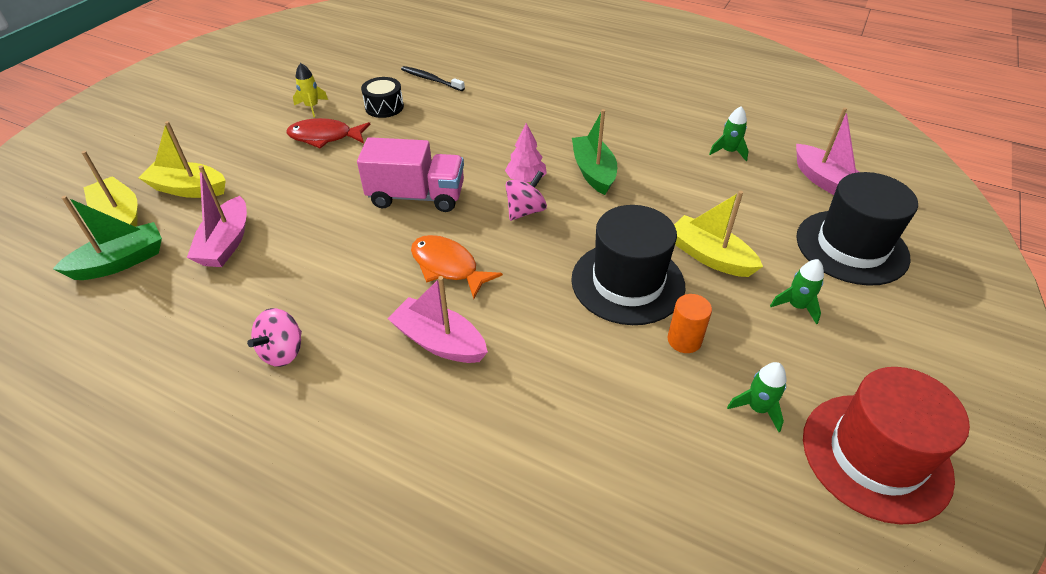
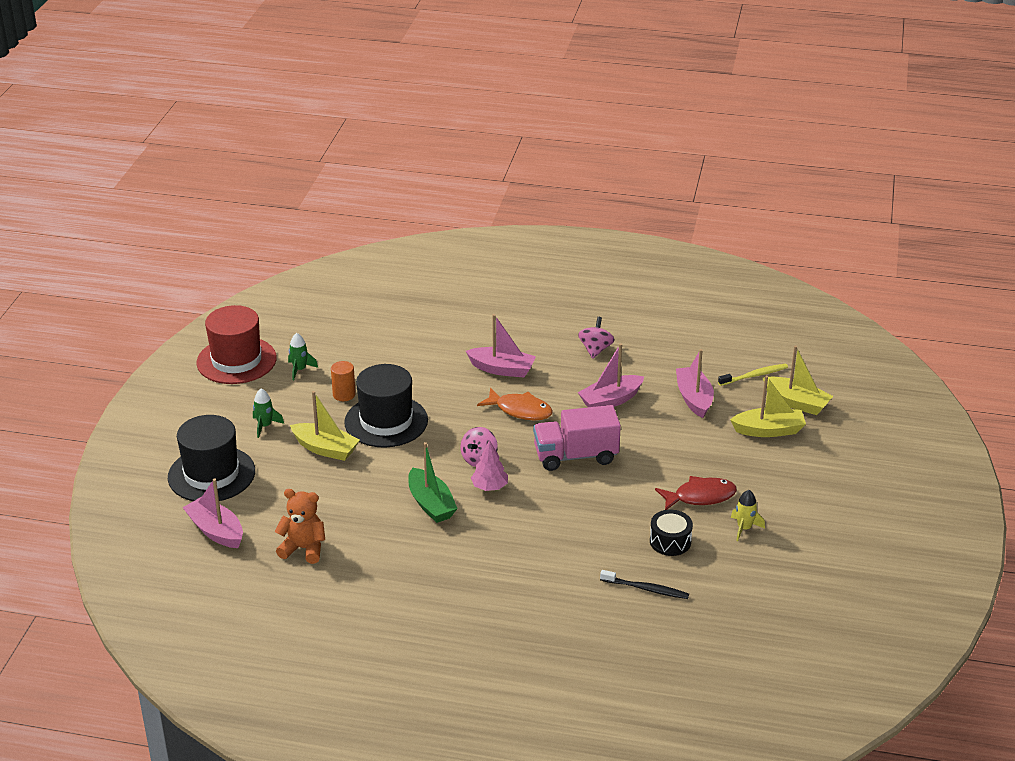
camera: 165 degrees right, 10 degrees down
(120, 262) = (754, 375): green boat -> yellow toothbrush
(327, 260) = (610, 400): none -> pink boat
(728, 151) = (303, 548): green rocket -> orange teddy bear

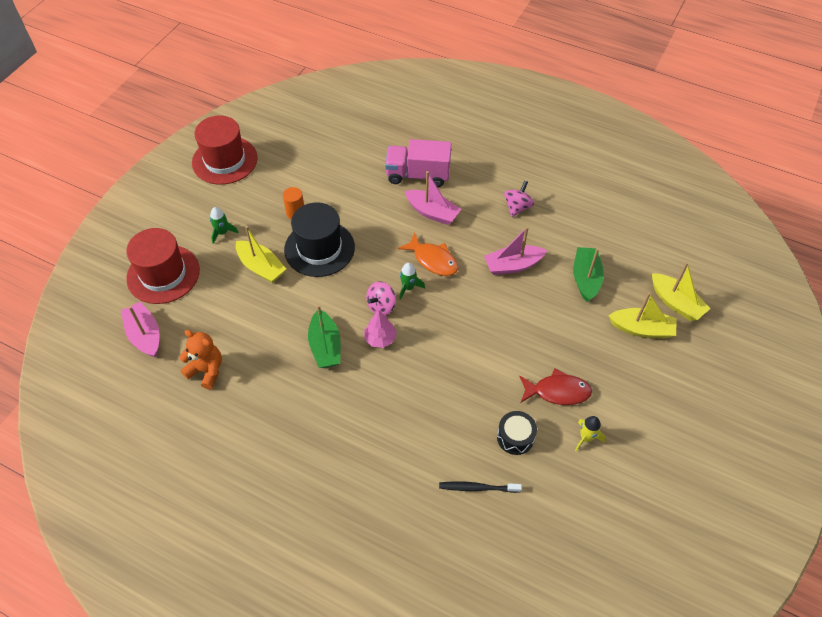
camera: 15 degrees right, 20 degrees up
(211, 474) = (163, 274): black hat -> red hat
(300, 369) = (270, 179): green rocket -> green rocket (408, 287)
(575, 456) = (463, 320): pink truck -> pink truck (418, 175)
(646, 589) = (477, 488): black toothbrush -> black toothbrush turned 150 degrees clockwise
(694, 398) = (586, 279): pink boat -> green boat
(754, 375) = (647, 264): yellow toothbrush -> none

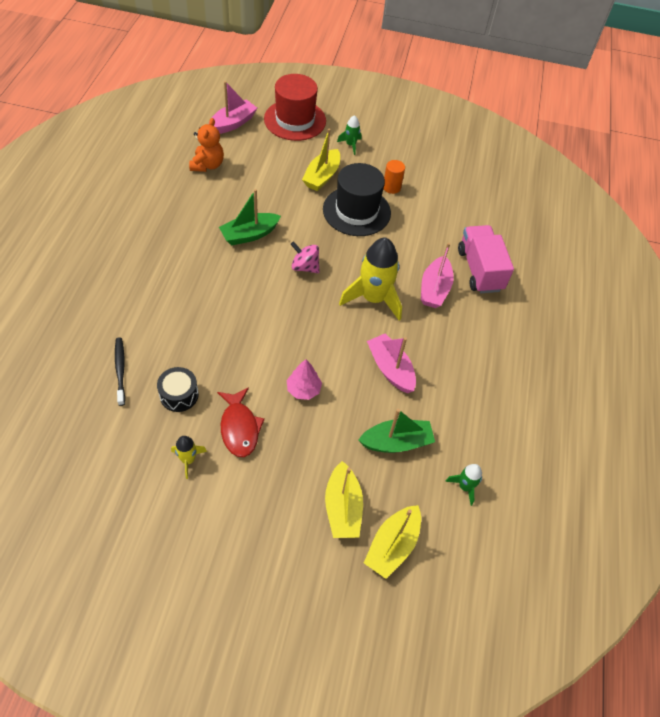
camera: 70 degrees right, 0 degrees up
(224, 160) = (432, 129): red hat -> none
(380, 338) = (268, 272): pink tree -> pink tree (303, 389)
(408, 287) = (333, 284): green rocket -> green rocket (464, 487)
(433, 260) = (373, 298): orange fish -> yellow rocket
(517, 207) = (473, 364): pink spinning top -> none

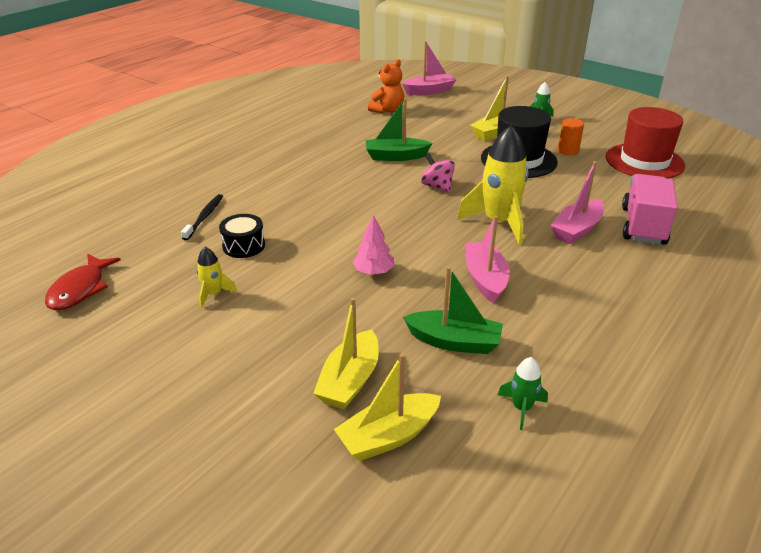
camera: 30 degrees right, 20 degrees down
(239, 428) = (284, 284): red fish -> red fish (80, 289)
(295, 120) = (491, 97): red hat -> red hat (644, 161)

